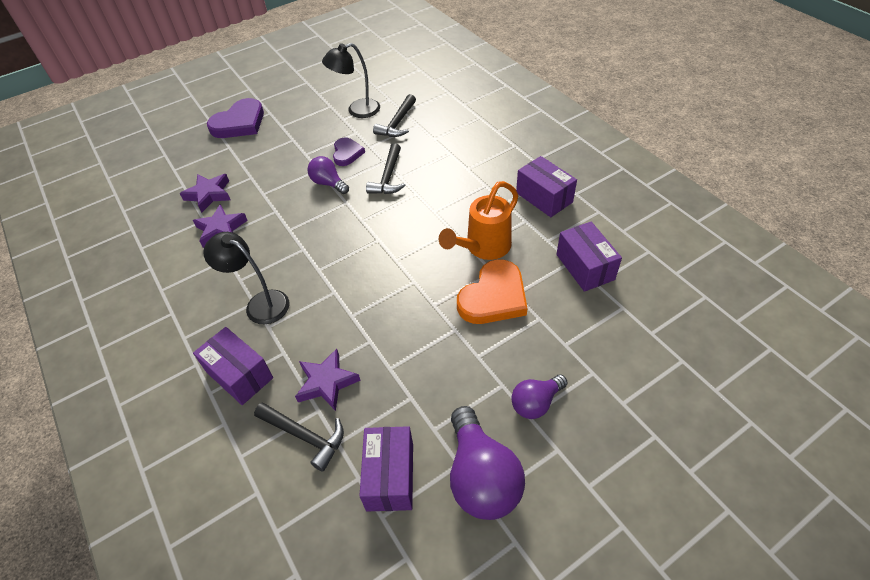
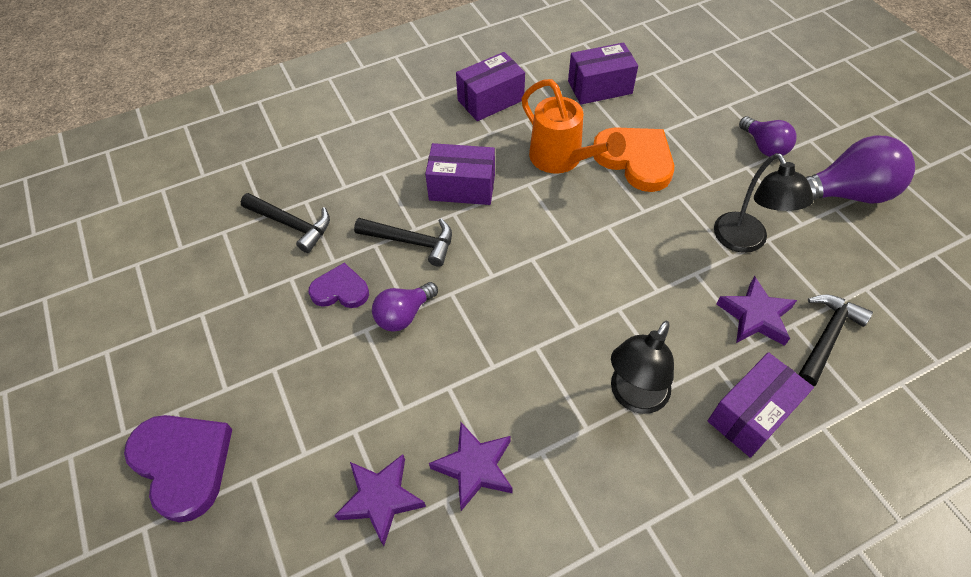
camera: 85 degrees left, 5 degrees up
(357, 110) = (235, 274): black lamp -> black lamp (745, 241)
(390, 476) = (859, 261): purple box -> purple box (462, 187)

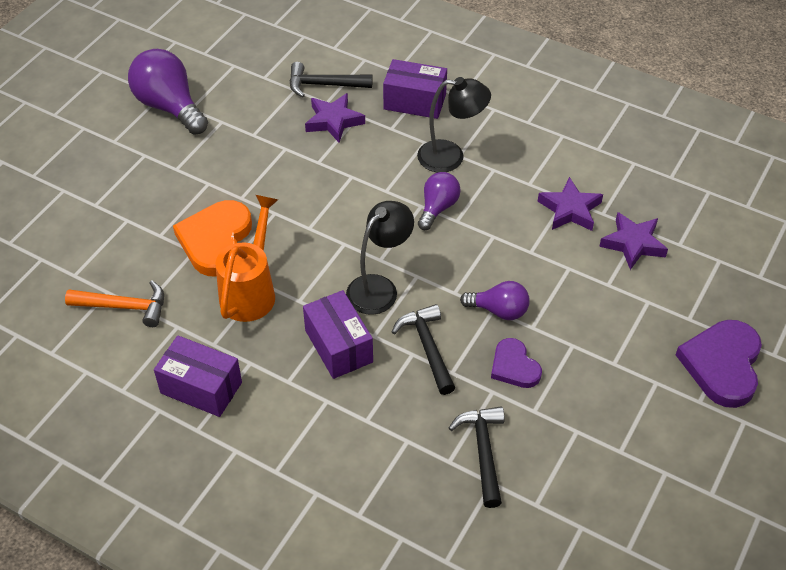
camera: 125 degrees left, 5 degrees down
(599, 87) = (124, 307): purple box -> orange hammer
(745, 241) = (264, 146): black lamp -> black lamp (379, 288)
(764, 146) = (141, 165): purple light bulb -> purple light bulb (438, 208)

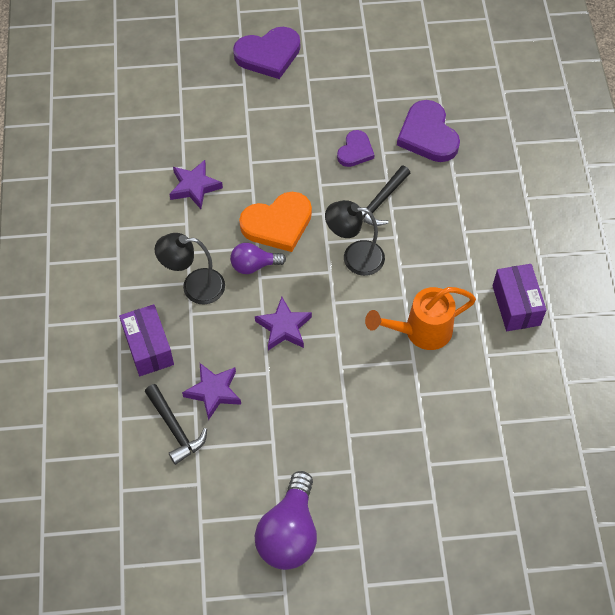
camera: 125 degrees left, 10 degrees up
(124, 307) = (500, 400): orange hammer -> none
(215, 240) = (397, 386): orange heart -> orange heart (278, 224)
(339, 346) = (419, 250): purple box -> none
(451, 157) = (194, 287): black lamp -> black lamp turned 60 degrees counterclockwise
(483, 452) = (428, 135): black hammer -> purple heart
(499, 310) = (318, 181): purple light bulb -> none
(633, 244) = (200, 138): purple star -> purple star (284, 327)

